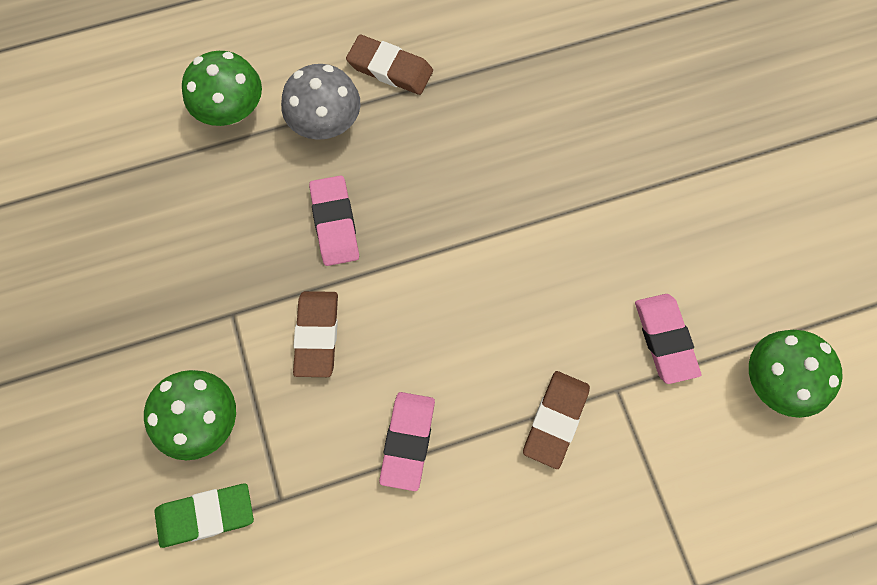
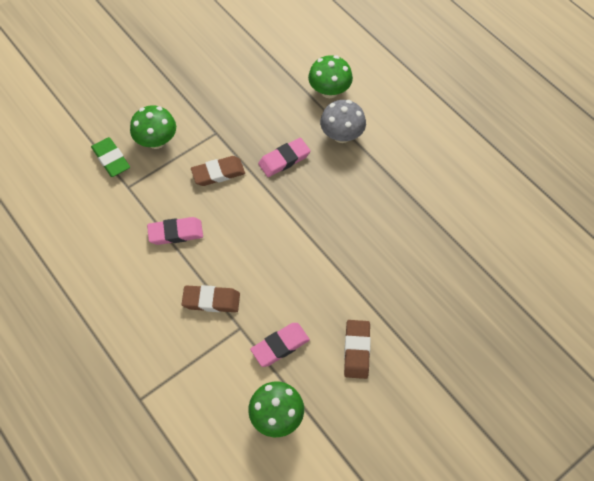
camera: 70 degrees right, 10 degrees down
(390, 68) = (391, 153): brown eraser -> brown eraser (357, 350)

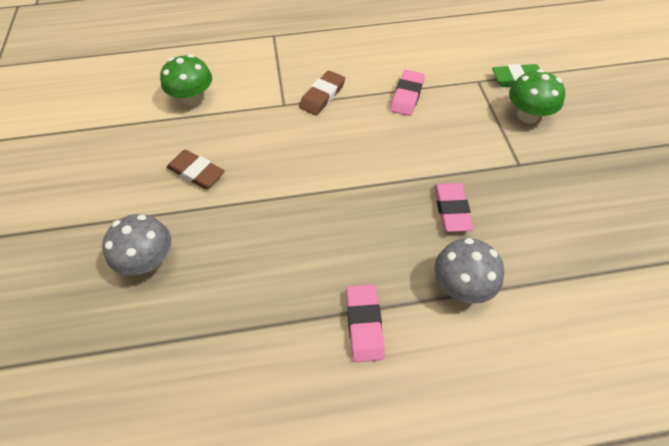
camera: 120 degrees right, 5 degrees down
(218, 173) = (461, 147): brown eraser -> none
(280, 346) = (246, 123): pink eraser -> pink eraser (364, 324)
(329, 91) = (546, 308): green mushroom -> none
(450, 328) = (148, 260): none -> grey mushroom

